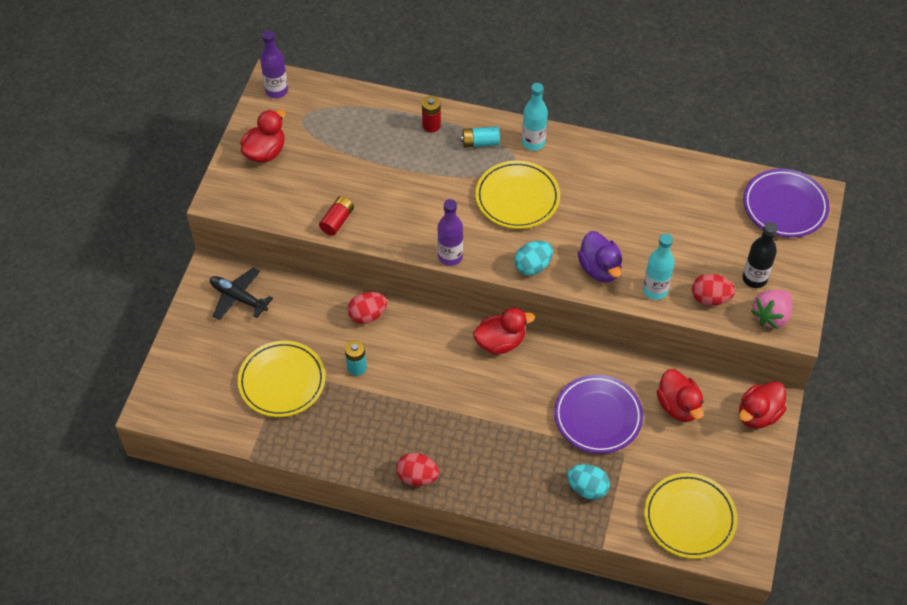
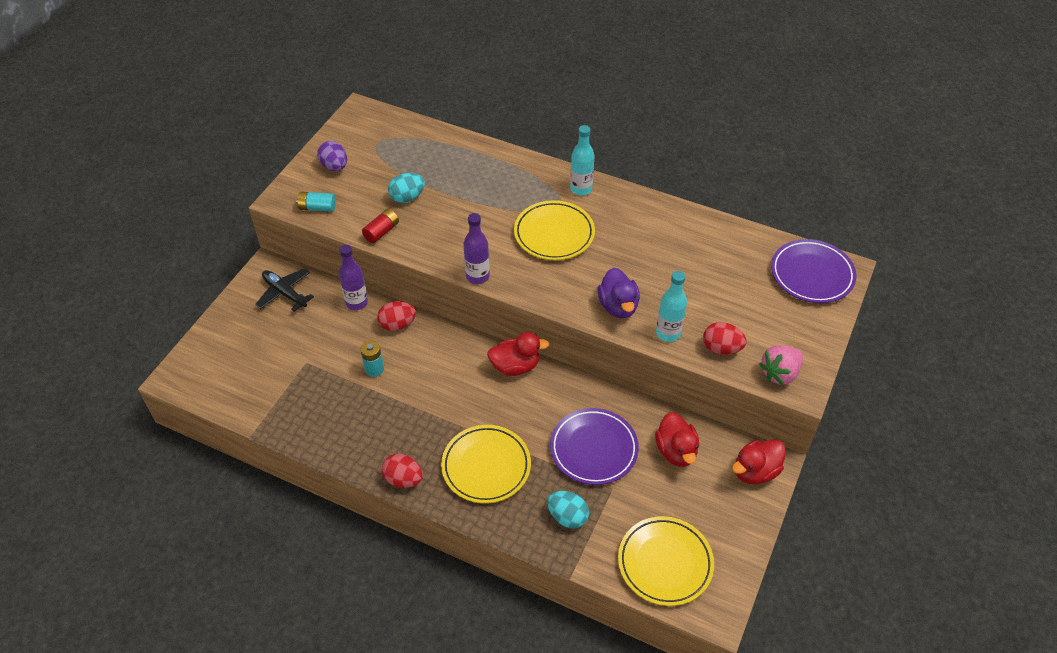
camera: 10 degrees right, 5 degrees down
(265, 152) = (334, 166): red duck -> purple egg
(276, 91) = (360, 119): purple bottle -> purple bottle (356, 302)
(282, 381) = (301, 372): yellow plate -> yellow plate (486, 466)
(431, 125) = (490, 163): red battery -> none
(480, 143) = (531, 183): turquoise battery -> turquoise battery (317, 207)
(532, 266) = (553, 295): turquoise egg -> turquoise egg (407, 197)
(754, 279) = (769, 336): black bottle -> none

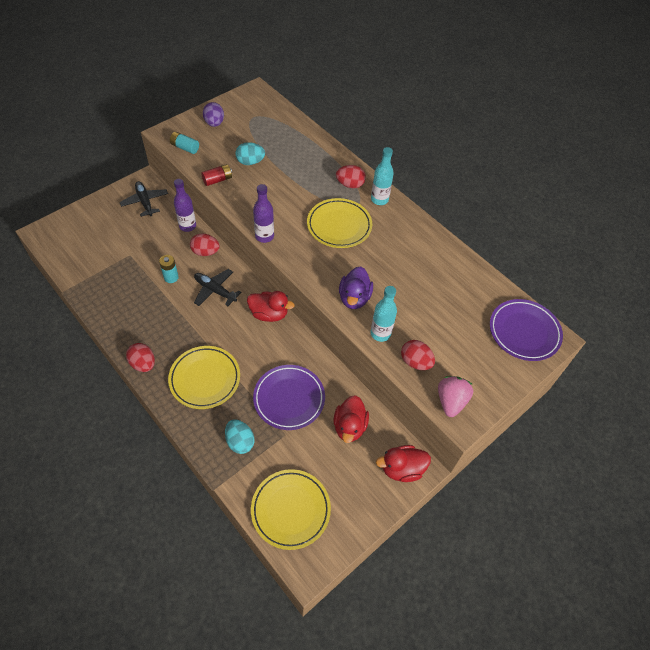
camera: 20 degrees right, 5 degrees up
(436, 364) = (215, 290): none -> black plane
(538, 183) = (350, 185): none -> red egg
(779, 373) = (451, 401): pink strawberry -> pink strawberry turned 120 degrees clockwise

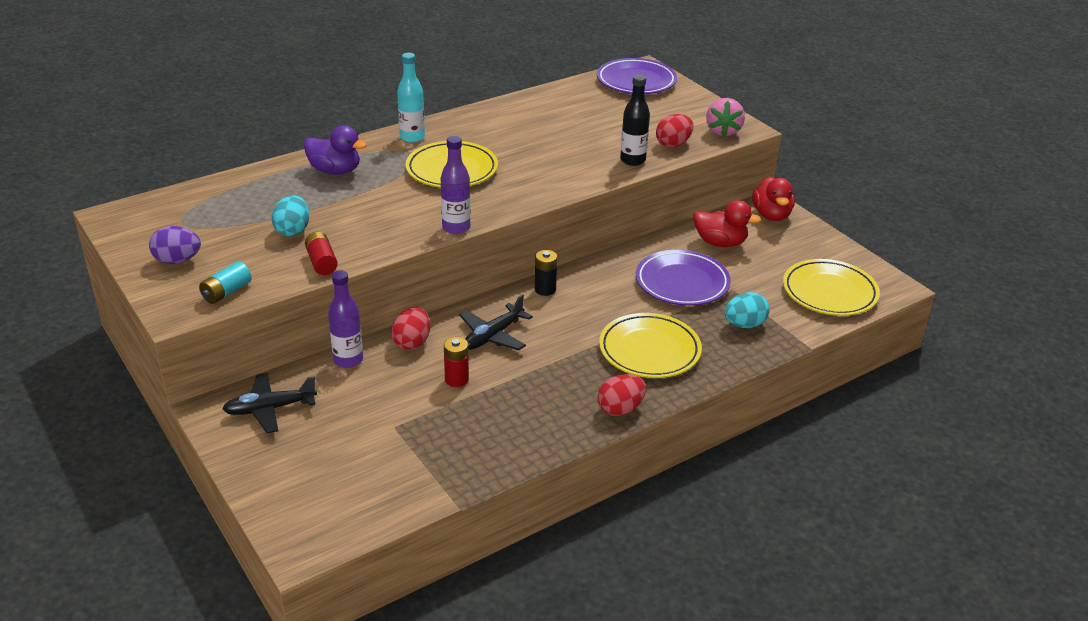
camera: 80 degrees left, 20 degrees down
(171, 277) = (456, 379): turquoise battery -> red battery
(269, 314) = (545, 289): red duck -> black battery
(350, 185) = (375, 155): red egg -> none
(354, 298) = (577, 171): purple duck -> purple duck (335, 171)
(380, 333) = (632, 160): turquoise bottle -> black bottle
(451, 401) = (723, 131): pink strawberry -> pink strawberry turned 105 degrees counterclockwise

